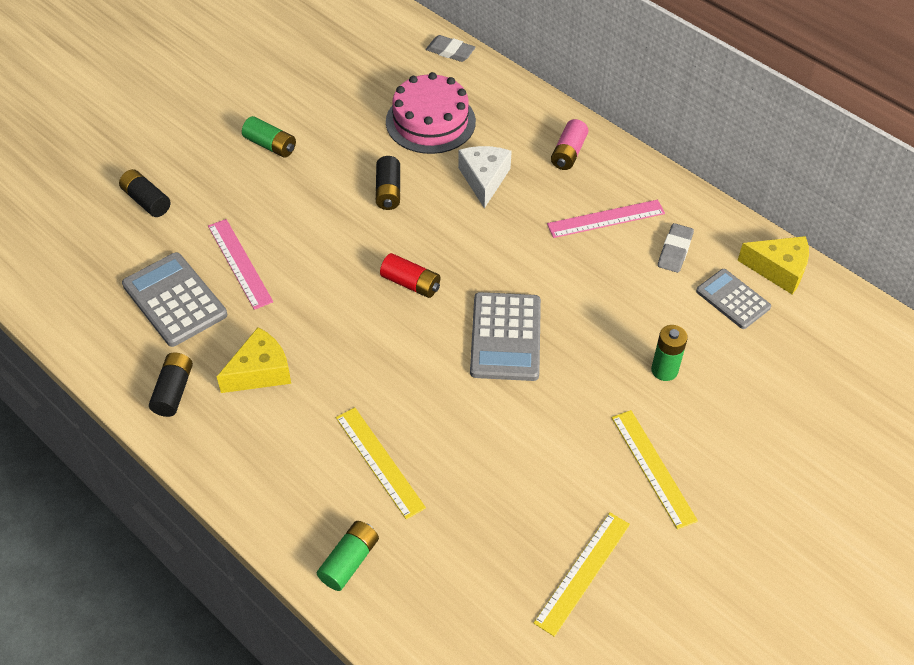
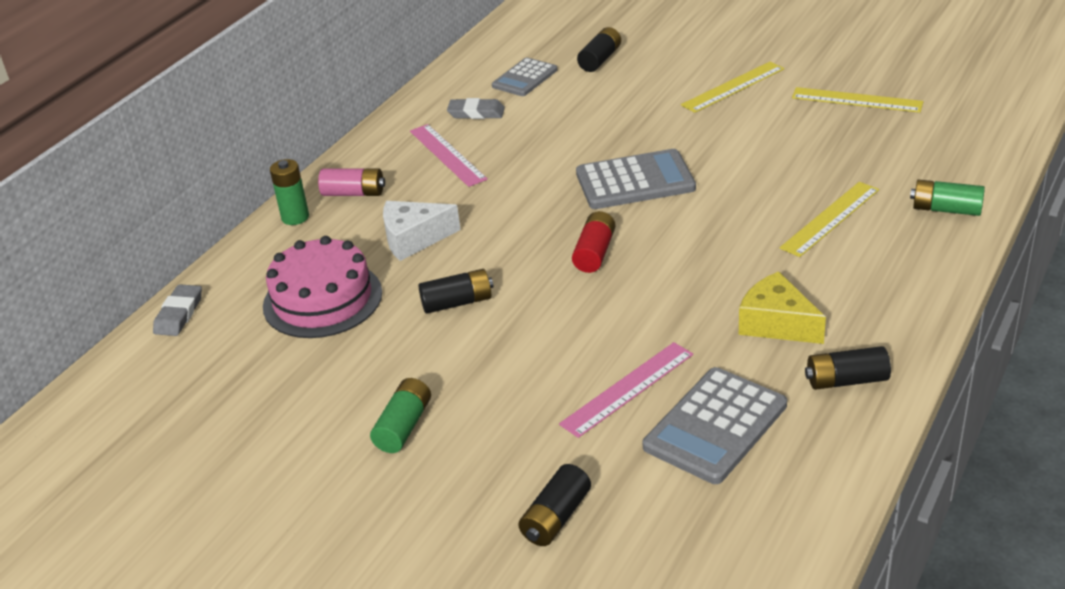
camera: 100 degrees left, 15 degrees down
(664, 370) = (625, 97): green battery -> green battery (295, 217)
(754, 369) = (600, 59): none -> black battery
(778, 270) = (478, 63): yellow cheese -> none

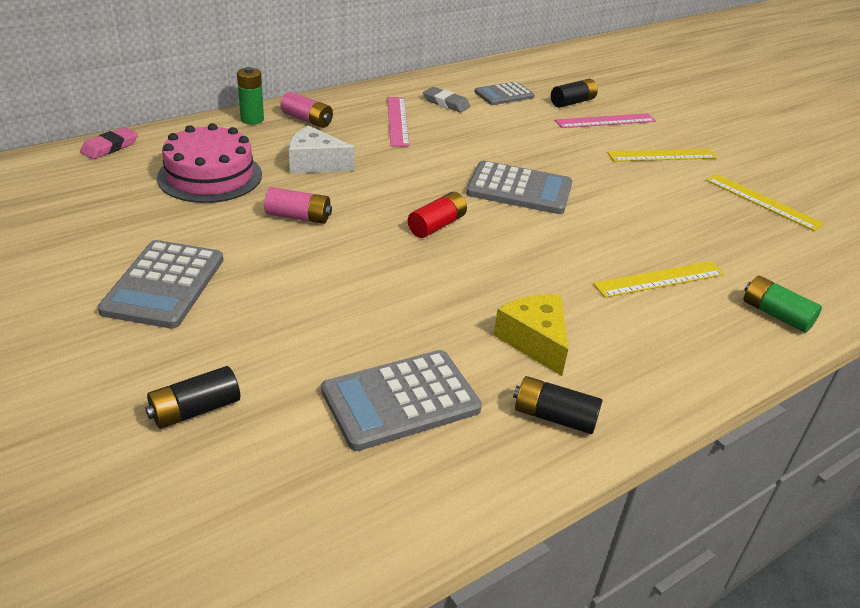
camera: 20 degrees right, 0 degrees up
(179, 314) = (110, 147): grey eraser -> pink eraser
(403, 426) = (164, 285): green battery -> grey calculator
(457, 302) = (298, 217): black battery -> pink battery
(627, 389) = (359, 336): pink ruler -> pink ruler (605, 121)

